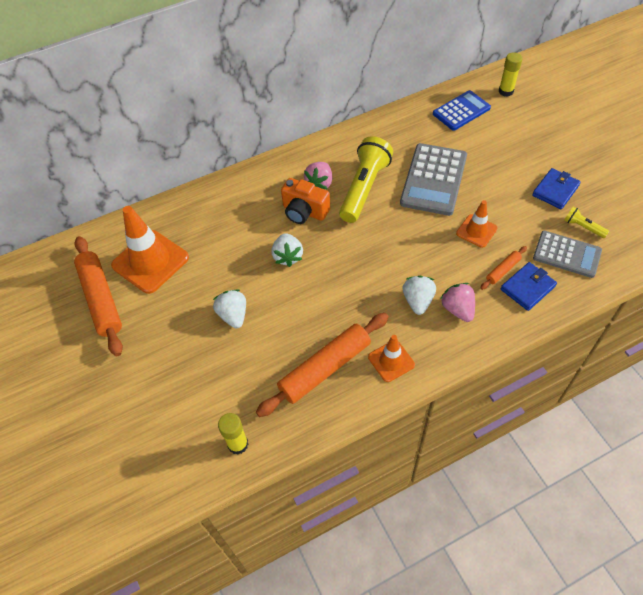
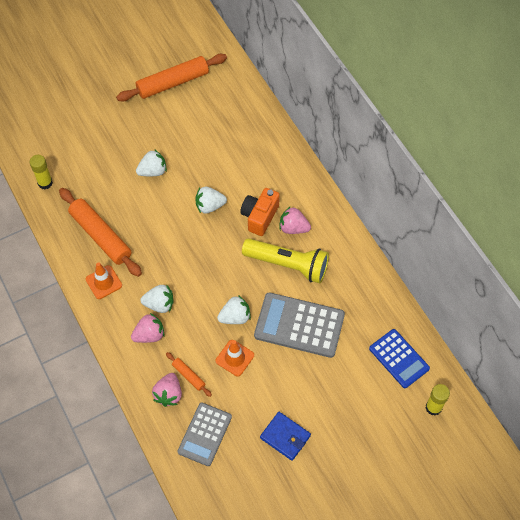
camera: 85 degrees right, 5 degrees up
(150, 261) = (208, 109): orange traffic cone -> none
(428, 231) = (235, 317): none -> white strawberry
(527, 288) = (168, 394): blue wallet -> pink strawberry
(583, 227) = (237, 455): yellow flashlight -> none

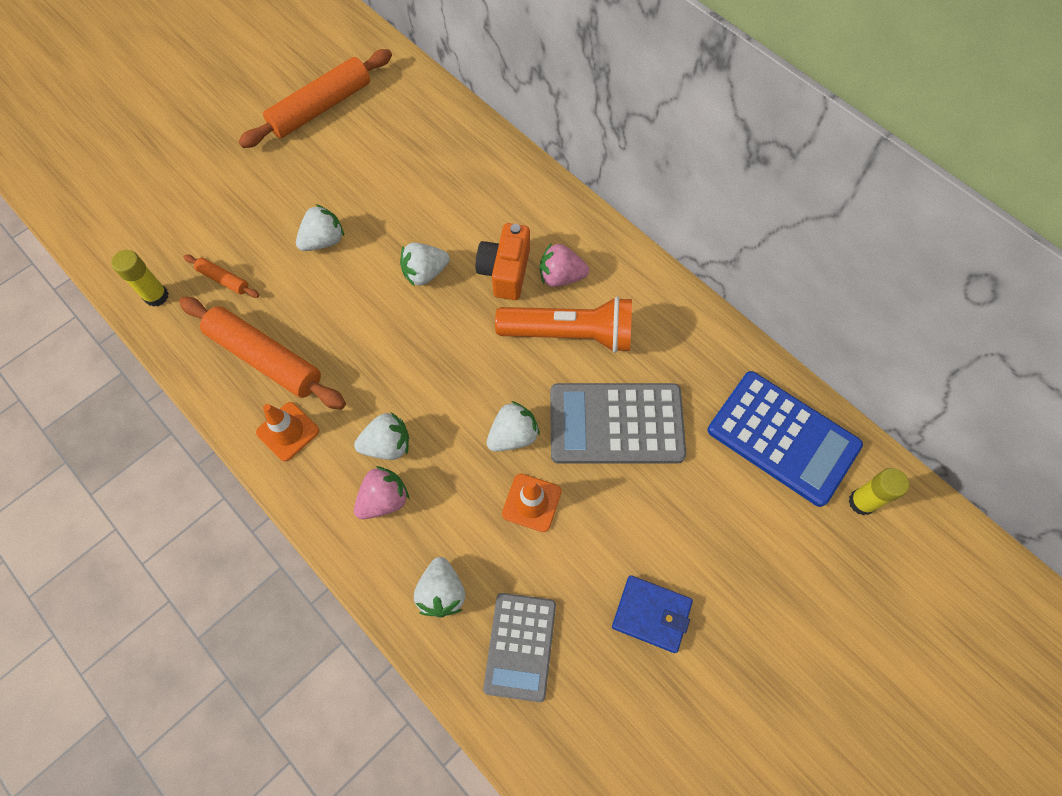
camera: 15 degrees left, 5 degrees up
(168, 394) = (442, 592): pink strawberry -> white strawberry
(188, 376) = (466, 552): orange rolling pin -> orange rolling pin (223, 279)
(288, 265) = (570, 334): yellow flashlight -> orange flashlight
(399, 358) = (783, 438): blue calculator -> blue calculator, size x1.52

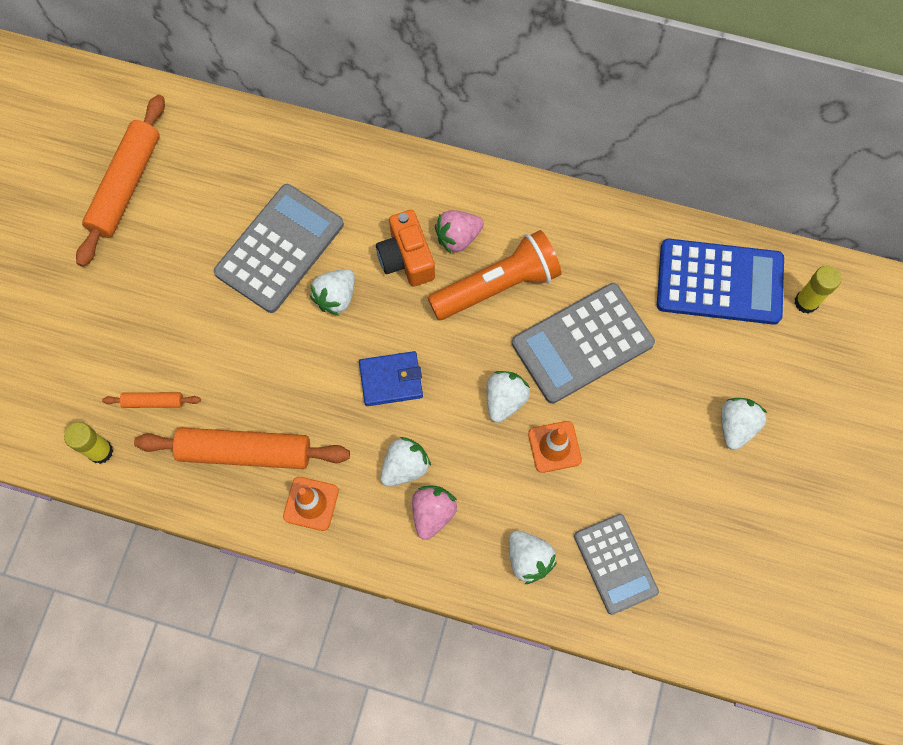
camera: 30 degrees left, 5 degrees up
(324, 241) = (222, 316): white strawberry -> white strawberry (736, 426)
(406, 211) = (279, 248): none -> grey calculator
(651, 614) = (699, 481): blue wallet -> blue wallet (391, 380)

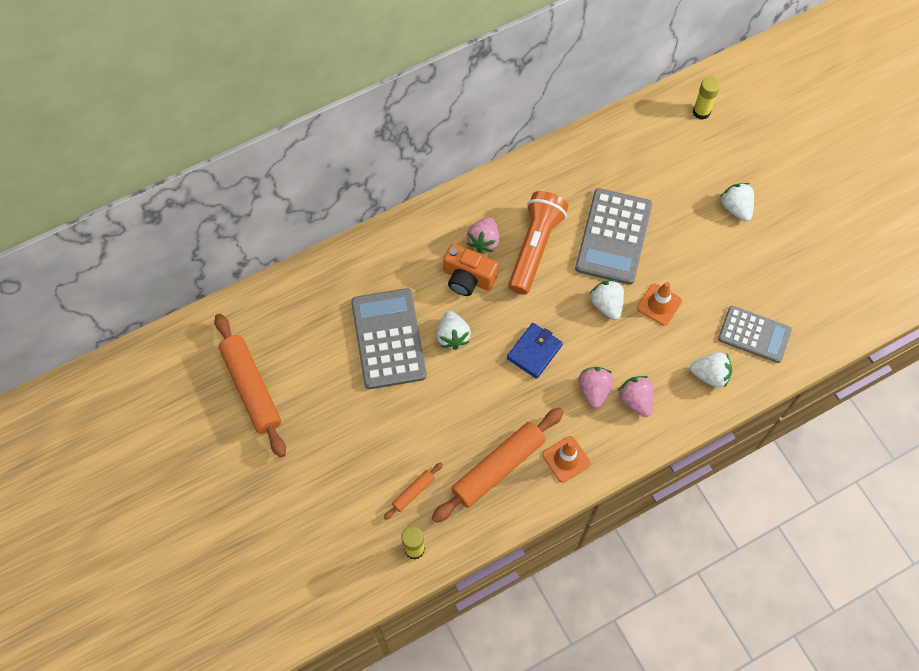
camera: 45 degrees left, 5 degrees down
(405, 467) = (594, 390): white strawberry -> pink strawberry
(719, 282) = (647, 140): blue calculator -> none

